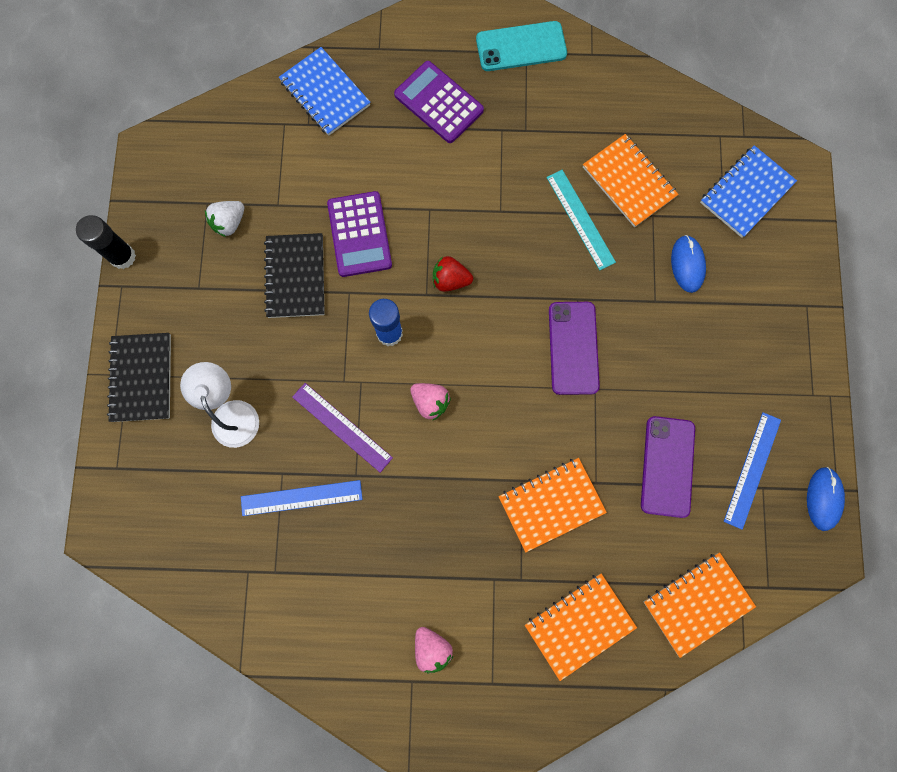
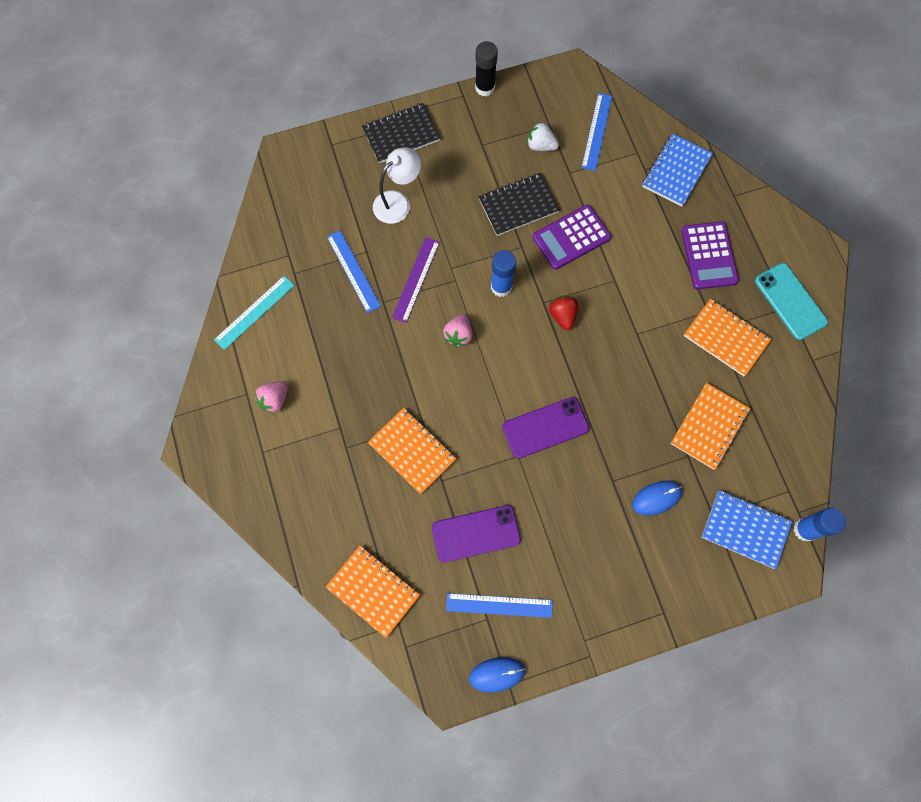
camera: 70 degrees right, 5 degrees down
(238, 155) = (596, 131): none -> blue ruler
(439, 103) = (708, 256): purple calculator -> purple calculator turned 150 degrees clockwise
(579, 625) = (326, 502): orange notebook -> orange notebook (726, 338)
(580, 219) = (658, 398): turquoise ruler -> turquoise ruler (254, 312)
(763, 138) = (805, 529): none -> blue glue stick

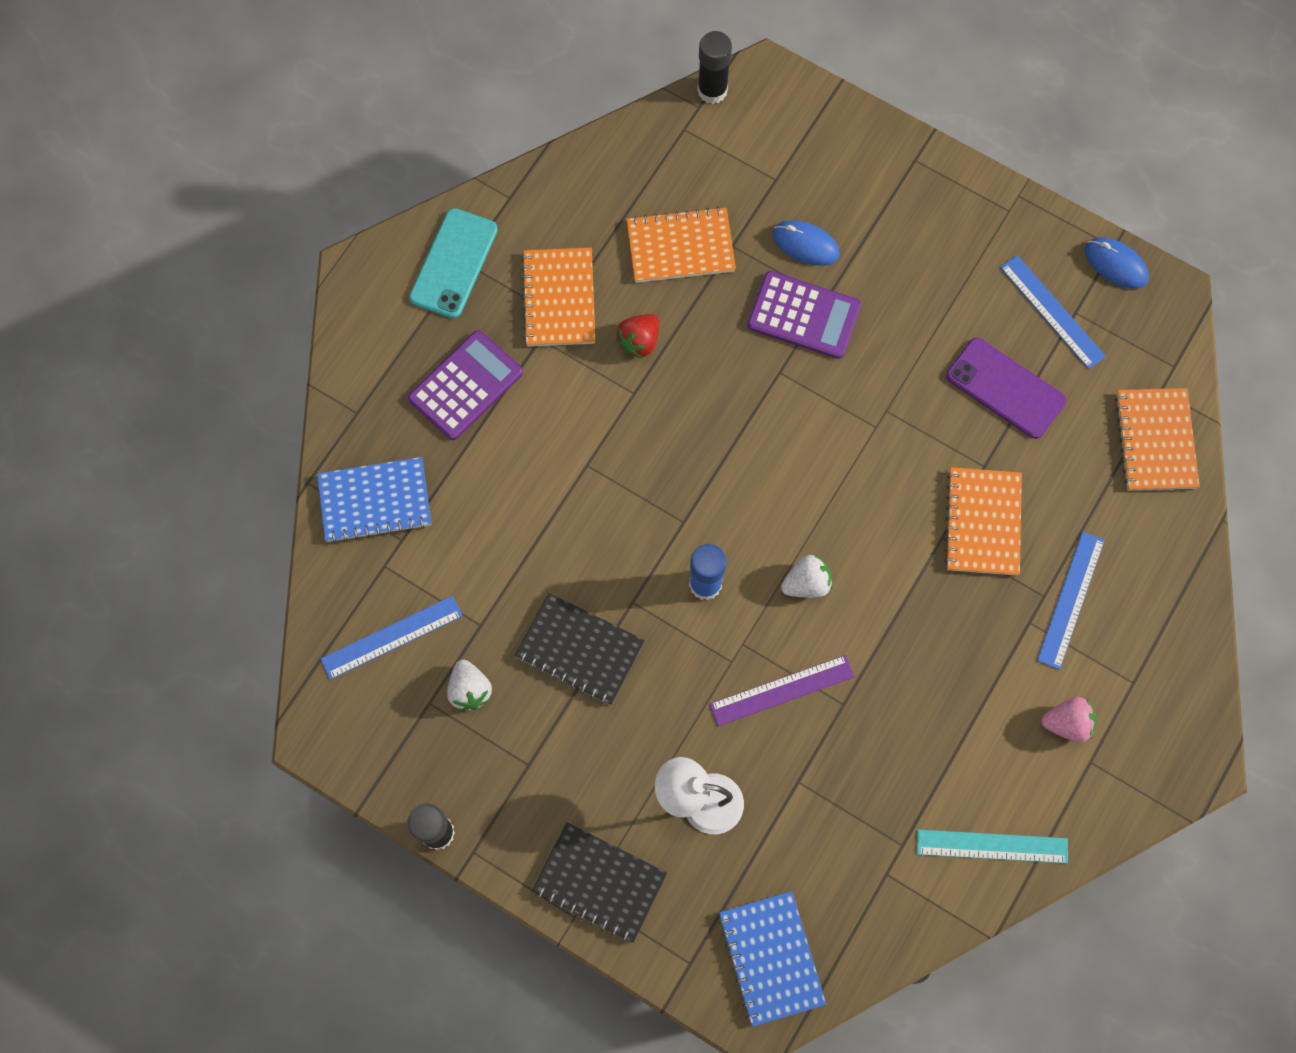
camera: 130 degrees left, 0 degrees up
(353, 271) = (836, 774): blue ruler -> blue ruler (1071, 600)
(459, 335) = (806, 583): pink strawberry -> white strawberry
(545, 428) = (830, 406): purple phone -> none
(562, 316) = (682, 488): red strawberry -> red strawberry (639, 341)
(571, 237) = (571, 555): purple calculator -> purple calculator (803, 316)
(745, 529) = (762, 143): blue notebook -> blue notebook (770, 958)
(805, 529) = (712, 90): blue glue stick -> black glue stick

